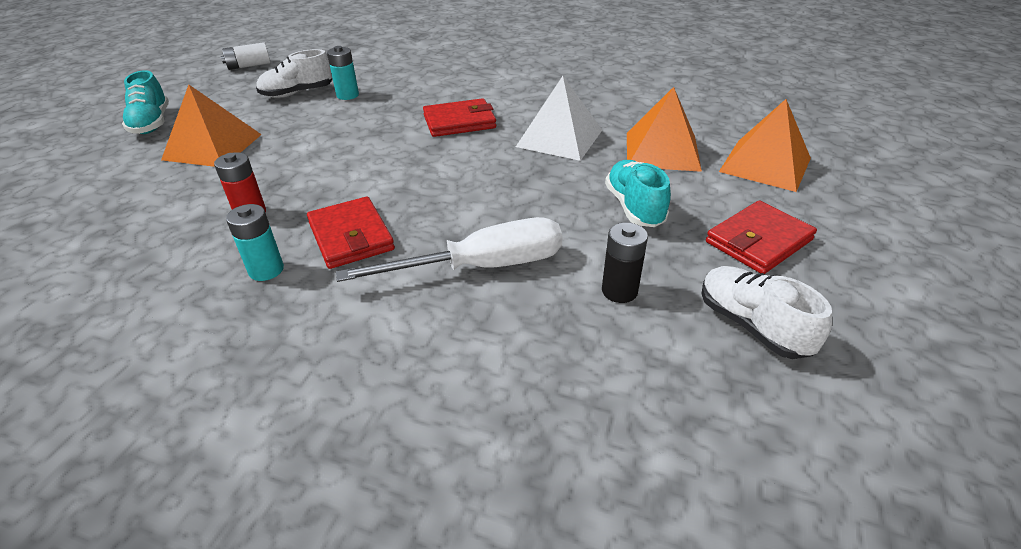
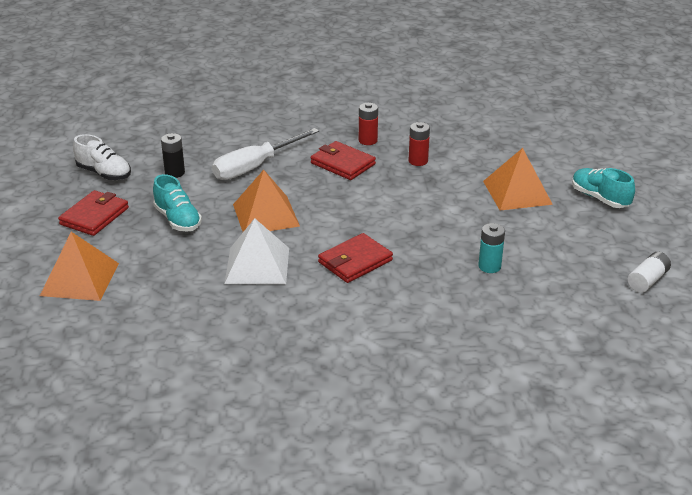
camera: 155 degrees right, 5 degrees down
(266, 270) = (368, 140): turquoise battery -> red battery
(297, 93) = (538, 257): white shoe -> none
(662, 151) = (166, 272): orange pyramid -> orange pyramid (266, 215)

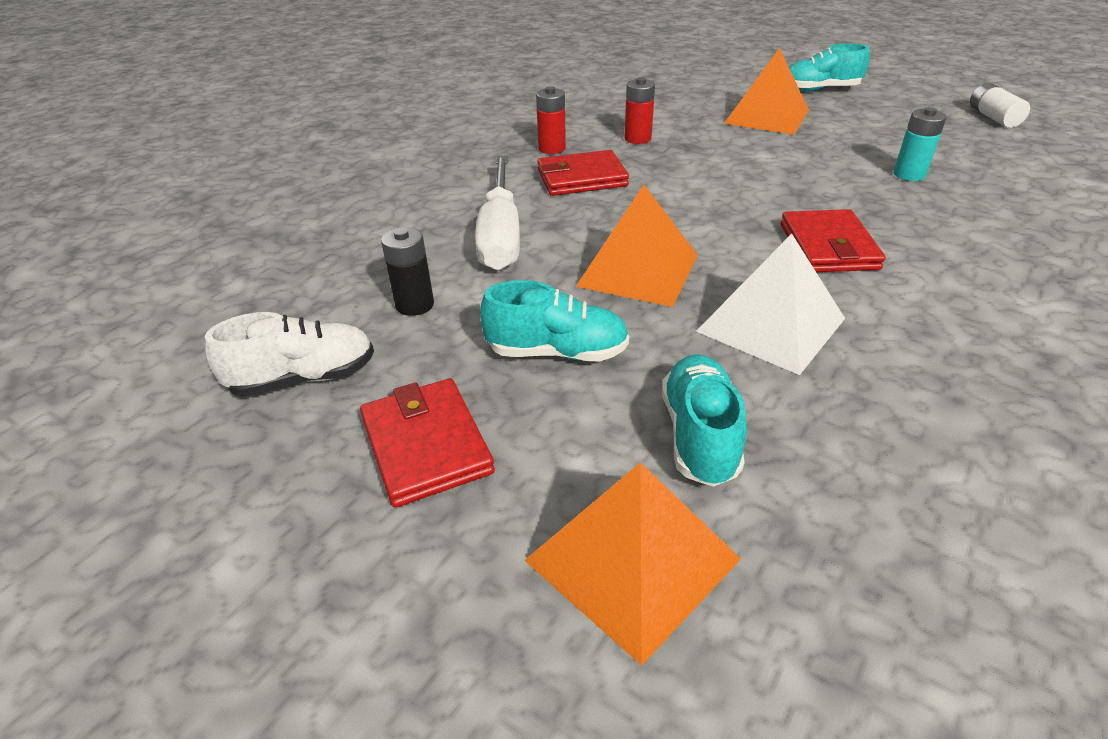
camera: 50 degrees left, 5 degrees up
(158, 271) = (699, 435): none -> turquoise shoe

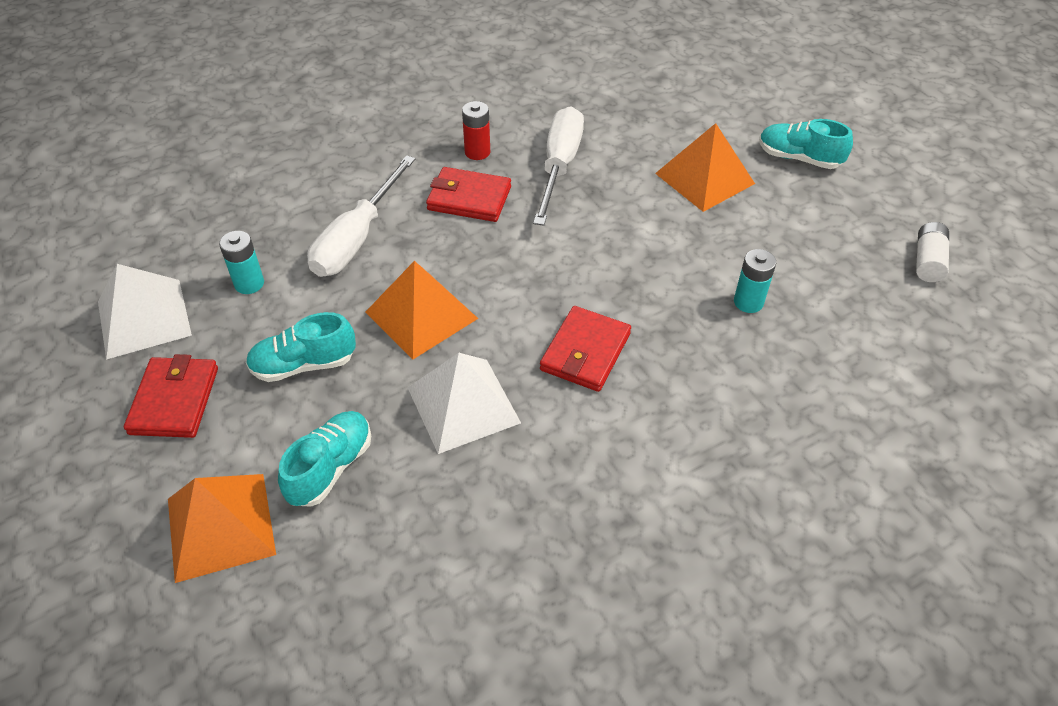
camera: 25 degrees right, 10 degrees up
(304, 378) = (143, 318): white shoe -> white pyramid
(415, 305) = (249, 283): black battery -> turquoise battery
(557, 352) = (303, 365): turquoise shoe -> turquoise shoe turned 135 degrees clockwise
(637, 139) = (559, 166): red battery -> white screwdriver

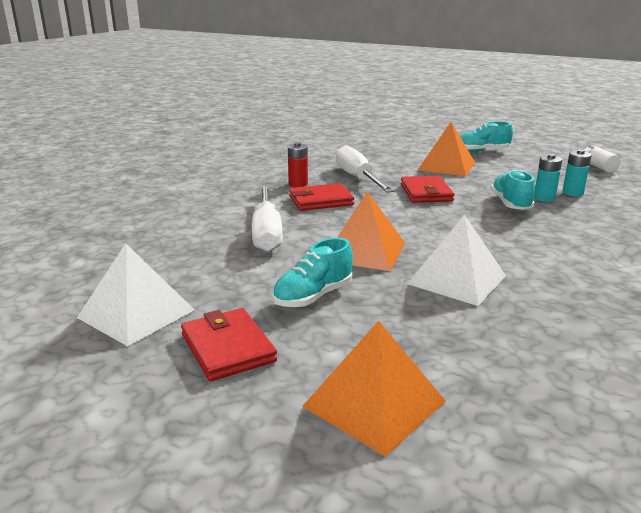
camera: 30 degrees left, 25 degrees down
(249, 283) = (210, 272): turquoise battery -> turquoise battery (572, 193)
(330, 467) = (413, 338): turquoise shoe -> turquoise shoe (510, 204)
(585, 352) = (492, 237): red wallet -> red wallet (426, 193)

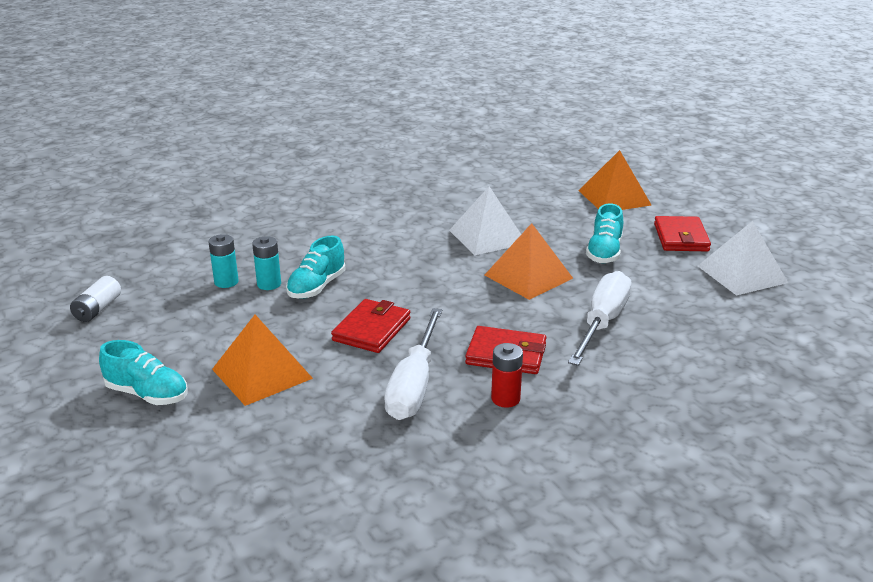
camera: 150 degrees left, 5 degrees up
(313, 296) = (604, 252): turquoise shoe -> turquoise shoe turned 120 degrees clockwise

